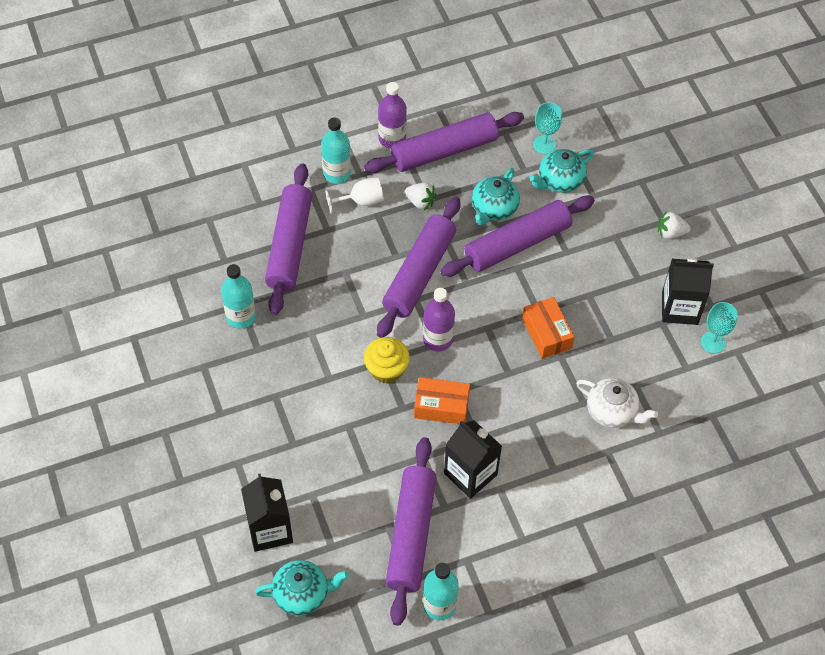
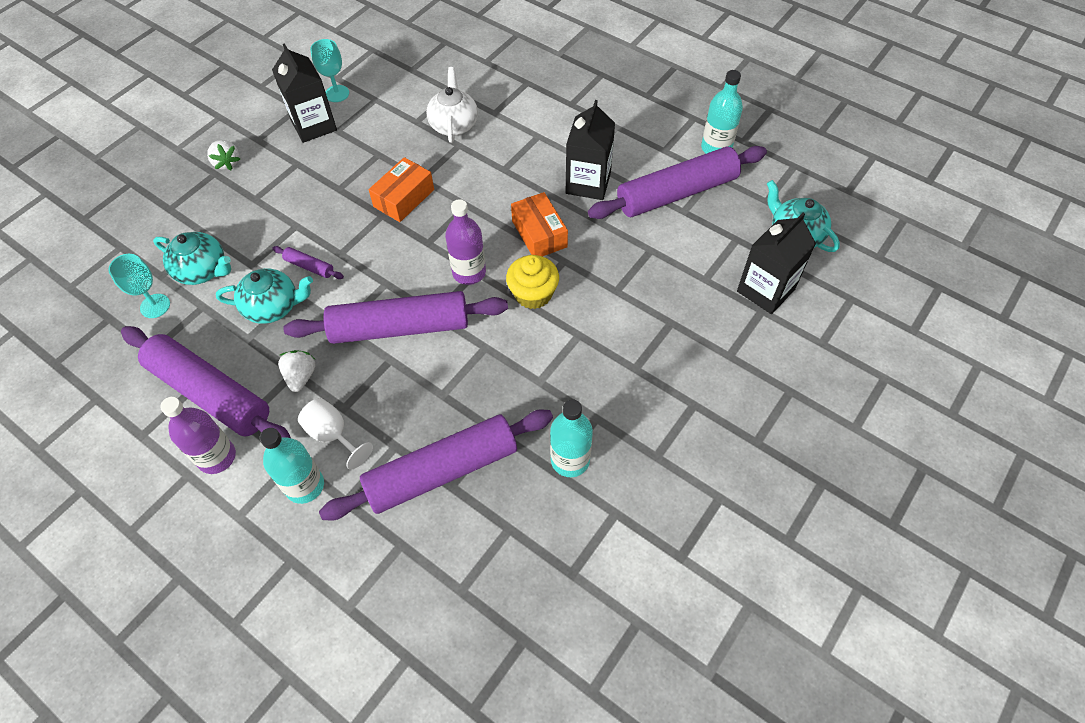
camera: 120 degrees left, 0 degrees up
(517, 244) = (309, 266): purple rolling pin -> purple rolling pin, size x0.40

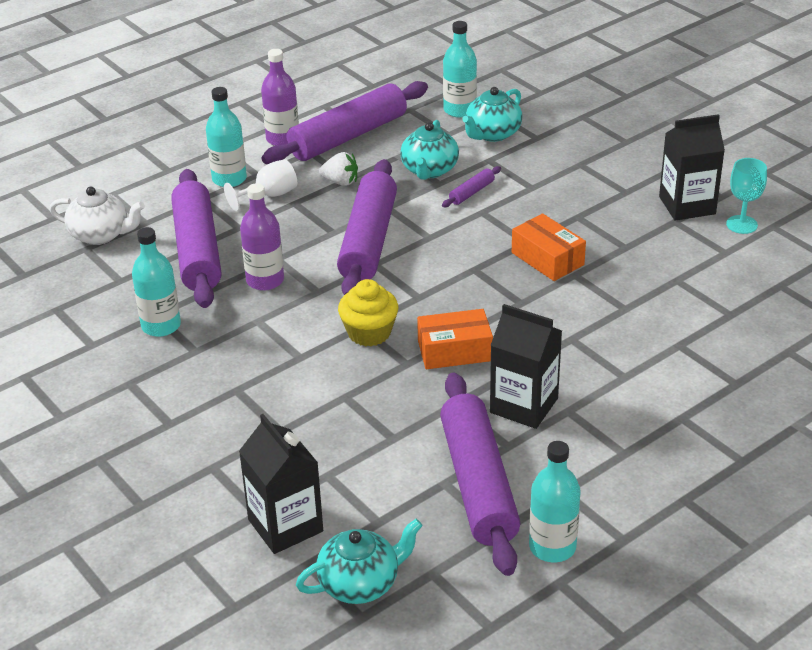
camera: 105 degrees right, 20 degrees down
(155, 306) = (459, 110): turquoise goblet -> turquoise bottle
(227, 163) = (640, 149): white strawberry -> none
(453, 124) = (663, 308): white teapot -> white teapot (101, 235)
(469, 272) = (419, 292): purple bottle -> purple bottle (265, 280)

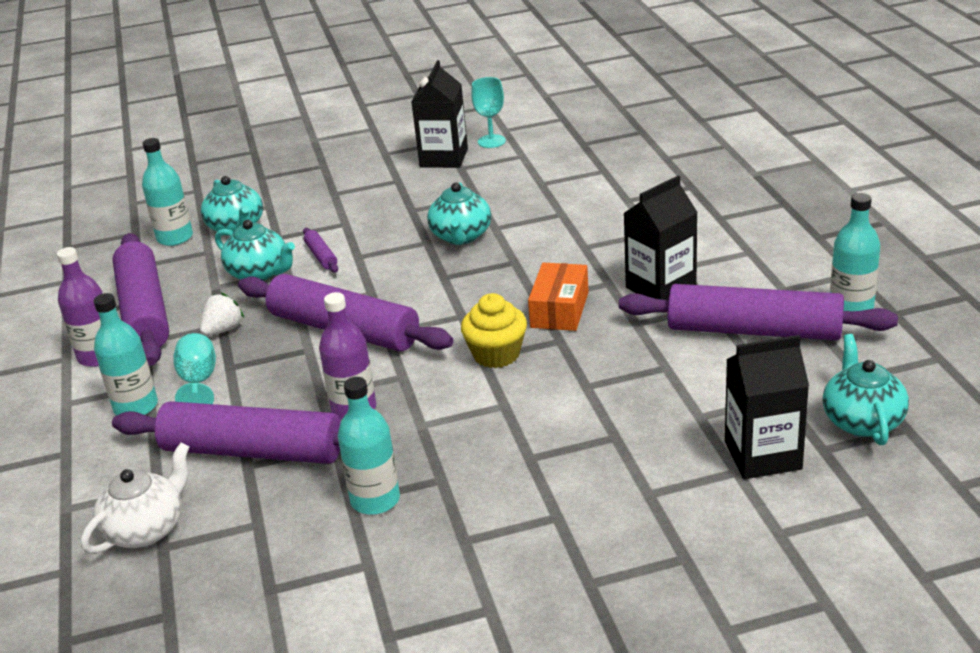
camera: 65 degrees left, 5 degrees down
(269, 195) = (198, 382): white goblet -> turquoise goblet
(547, 259) = (461, 236): orange box -> turquoise teapot

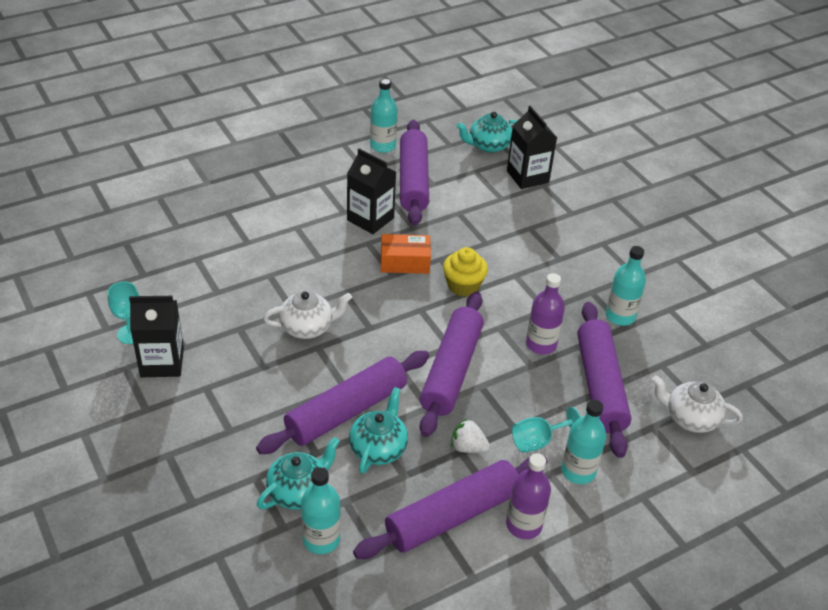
camera: 110 degrees left, 10 degrees up
(321, 256) = (346, 411): purple rolling pin -> purple rolling pin, size x2.48
(461, 236) = (308, 327): turquoise teapot -> white teapot

